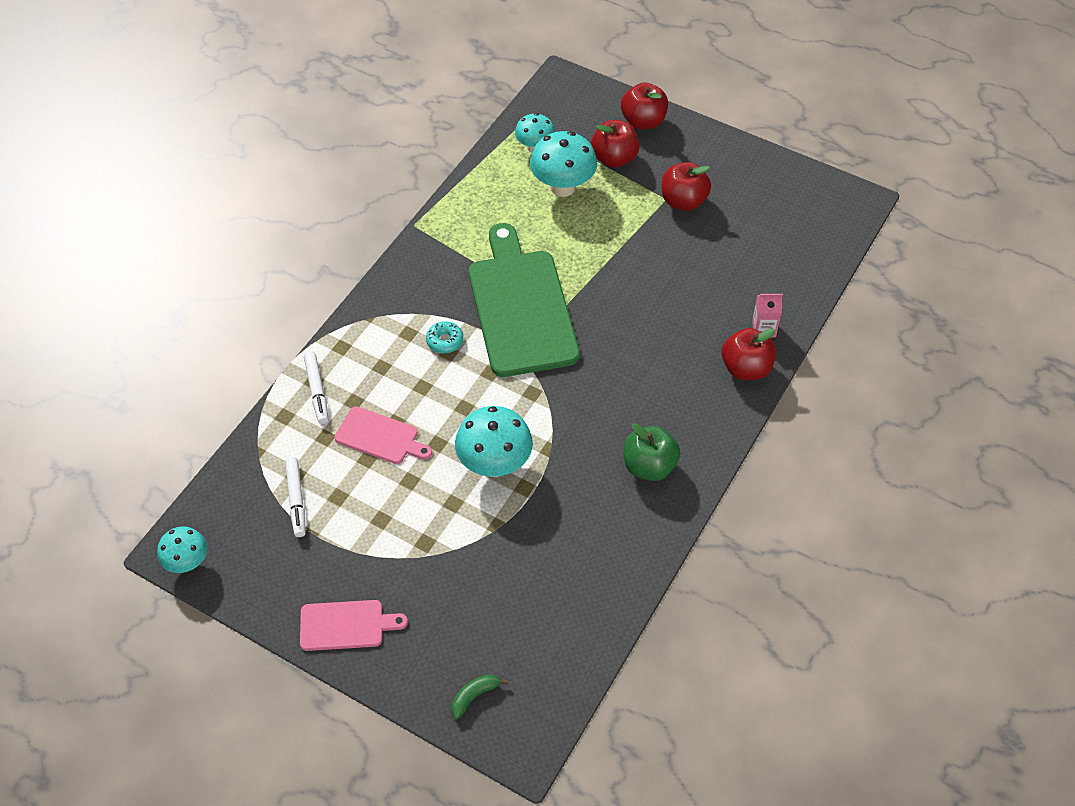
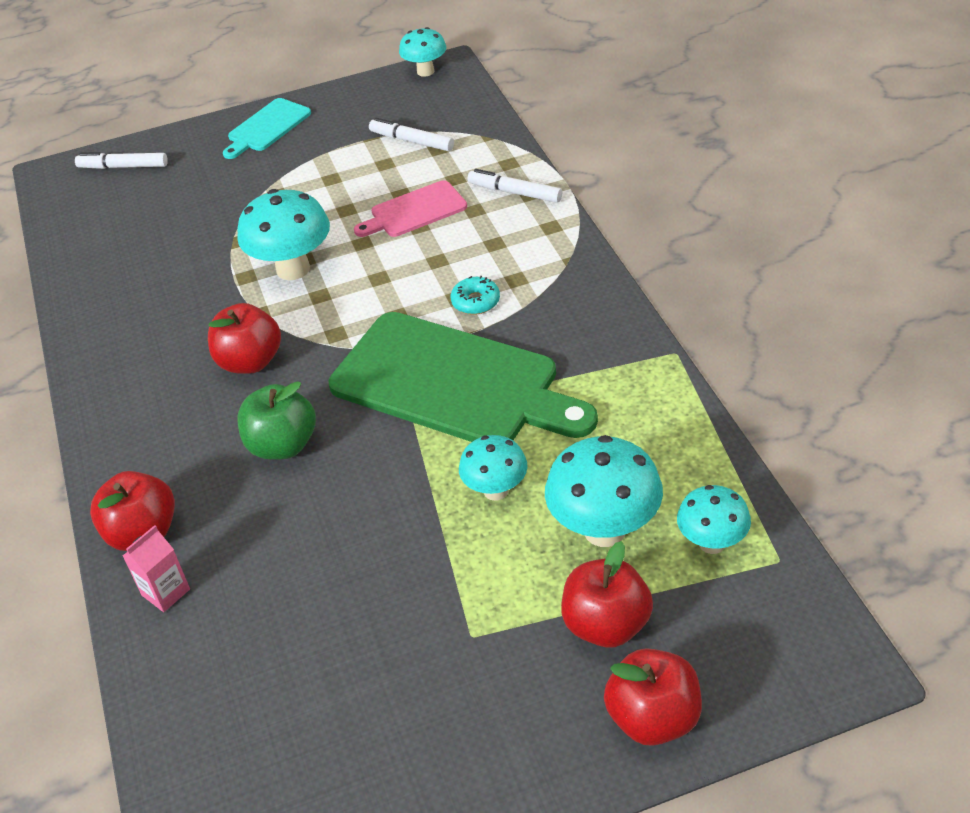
camera: 135 degrees right, 10 degrees down
(346, 625) = (267, 127): pink cutting board -> turquoise cutting board
(474, 696) = (123, 167): green banana -> white marker
(578, 241) = (495, 490): none -> turquoise mushroom
(649, 466) = (150, 374): green apple -> green apple (282, 445)
(683, 201) = (446, 655): red apple -> red apple (250, 362)

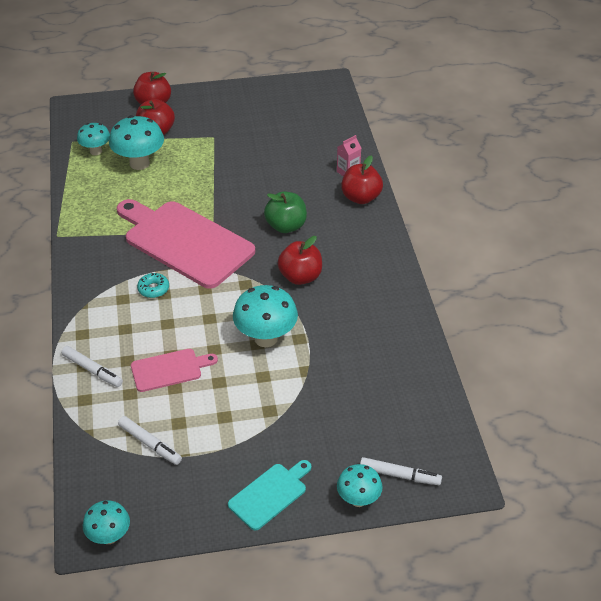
camera: 175 degrees left, 0 degrees up
(452, 383) = (185, 242): green cutting board -> pink cutting board
(495, 490) = (182, 187): turquoise mushroom -> turquoise mushroom (358, 500)

